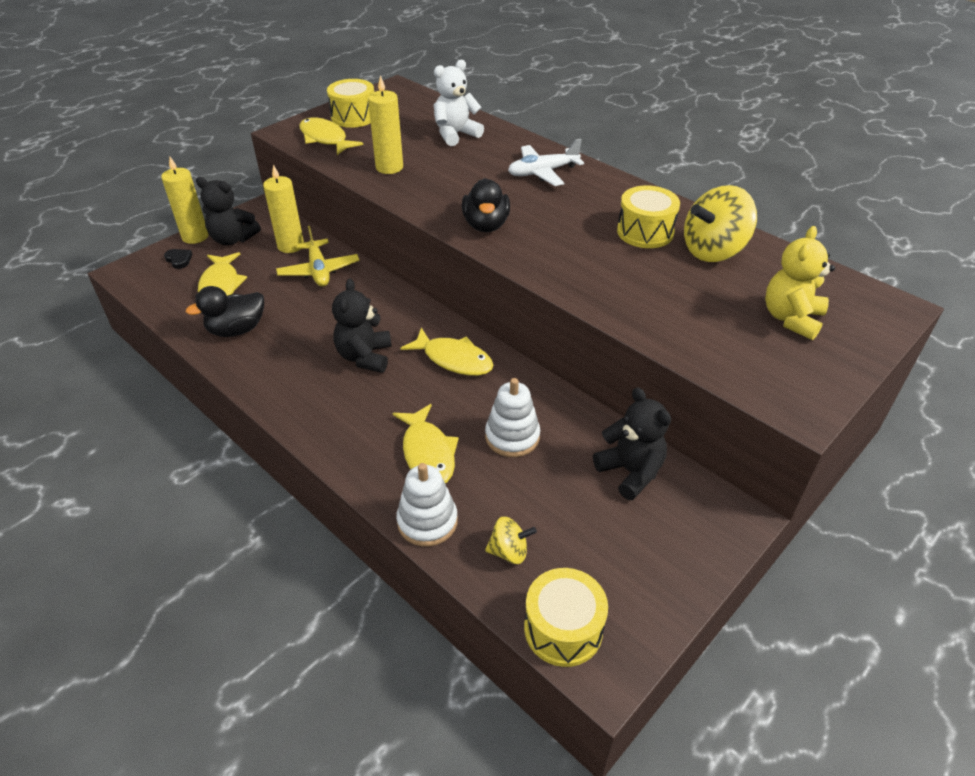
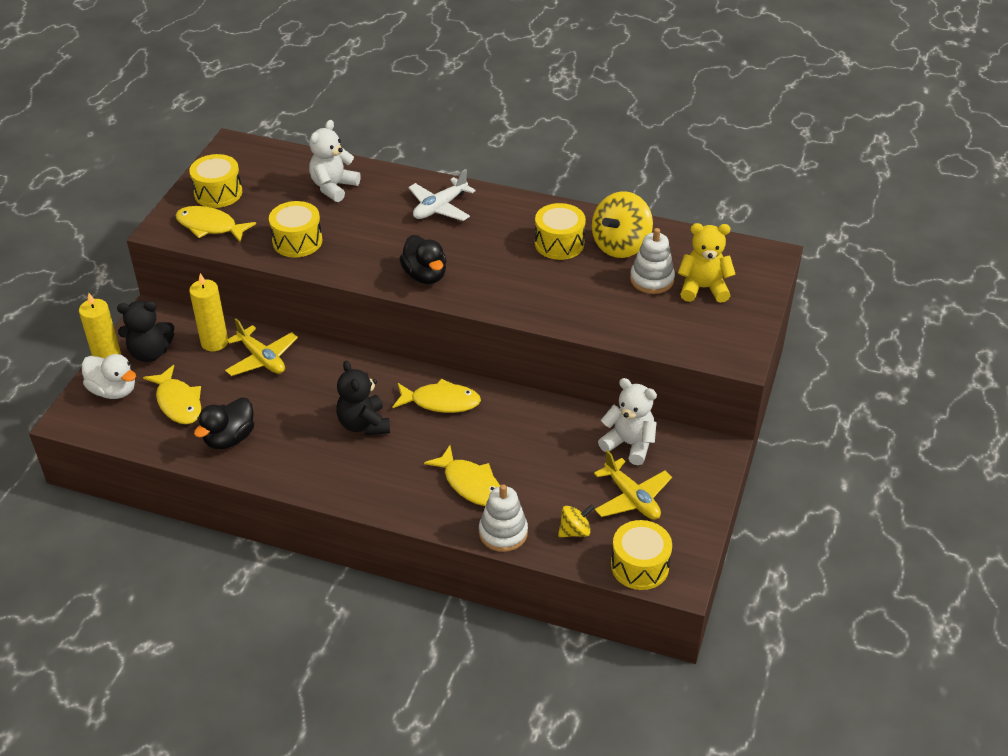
camera: 25 degrees left, 0 degrees up
(179, 260) = (113, 390): black heart -> white duck
(389, 167) = (297, 241): yellow candle -> yellow drum
(512, 437) = (527, 449): white stacking toy -> white stacking toy (652, 280)
(599, 537) = (631, 498): none -> yellow plane
(630, 471) = (629, 444): black teddy bear -> white teddy bear
(791, 318) = (703, 288): yellow teddy bear -> yellow teddy bear turned 90 degrees clockwise

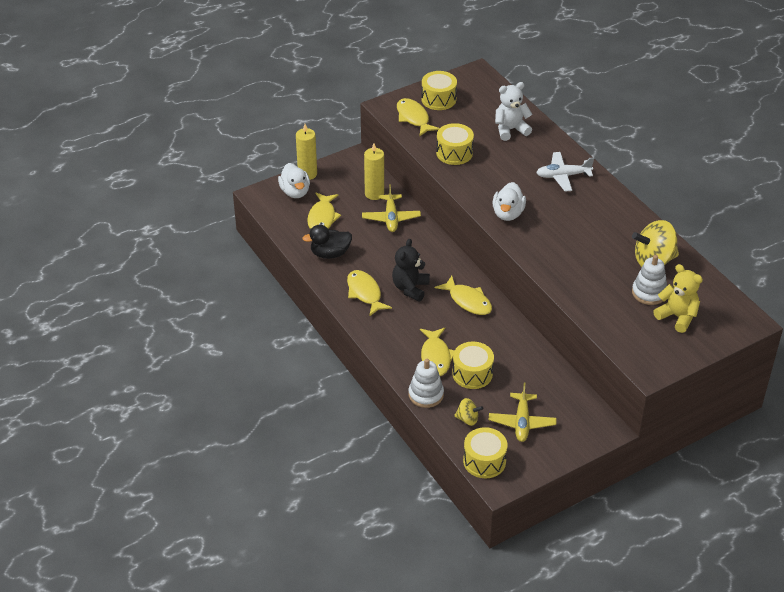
camera: 40 degrees right, 0 degrees up
(150, 353) = (334, 181): black teddy bear -> none
(317, 460) = (365, 293): none -> yellow fish
(425, 275) = (508, 213): black duck -> white duck
(559, 243) = (614, 238): yellow drum -> yellow drum (472, 373)
(629, 444) = (555, 391): white teddy bear -> none

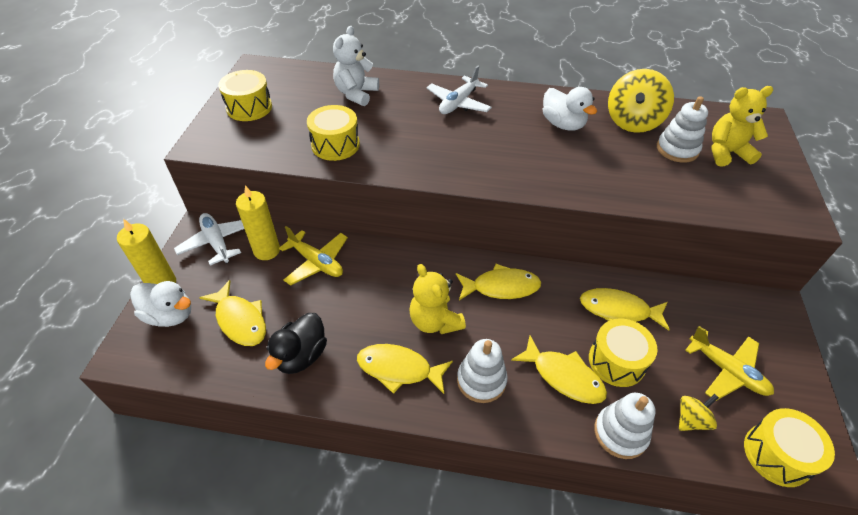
camera: 50 degrees left, 5 degrees up
(355, 172) = (217, 243): none -> white plane
(395, 327) = (481, 380): none -> white stacking toy
(410, 288) = (435, 321): black teddy bear -> yellow teddy bear
(413, 118) = (247, 138): yellow fish -> yellow fish (618, 310)
(508, 213) = (469, 166): white duck -> white duck (563, 124)

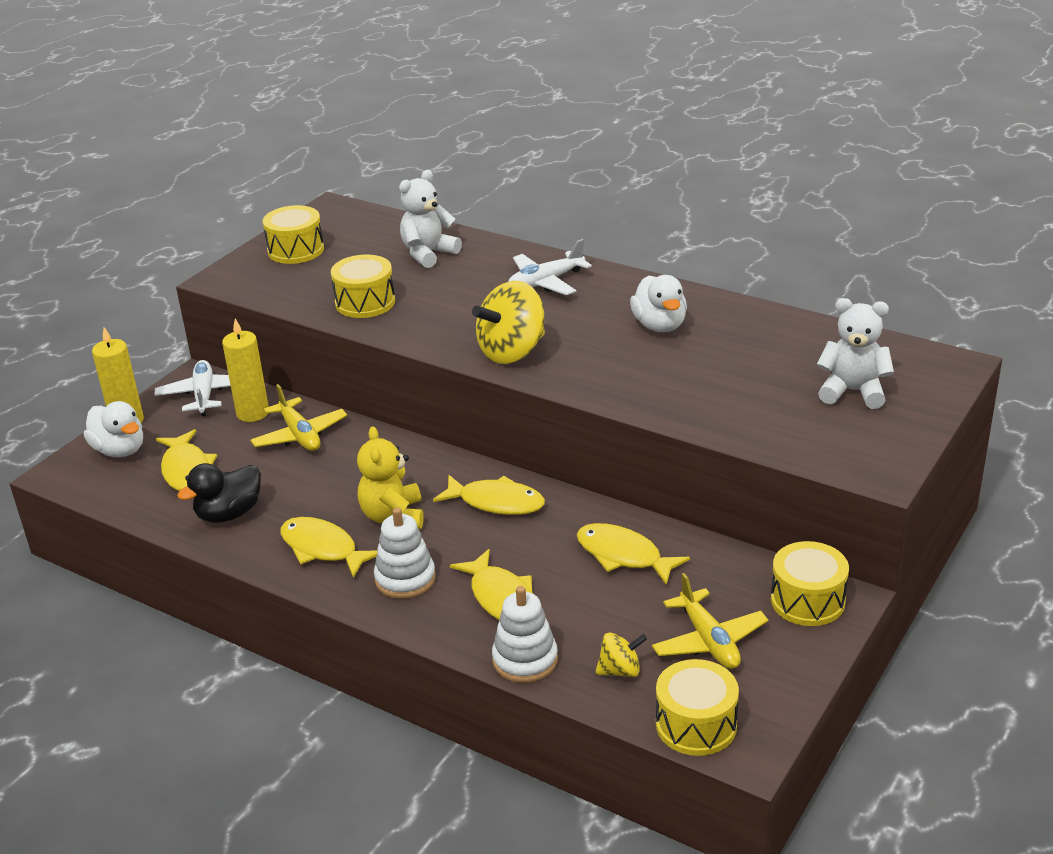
camera: 25 degrees right, 15 degrees down
(616, 361) = (577, 600): yellow drum -> yellow drum (807, 600)
(632, 122) = (757, 338): yellow spinning top -> yellow spinning top (512, 352)
(677, 149) = (787, 377): white stacking toy -> none
(726, 153) = (853, 392): yellow teddy bear -> white teddy bear

